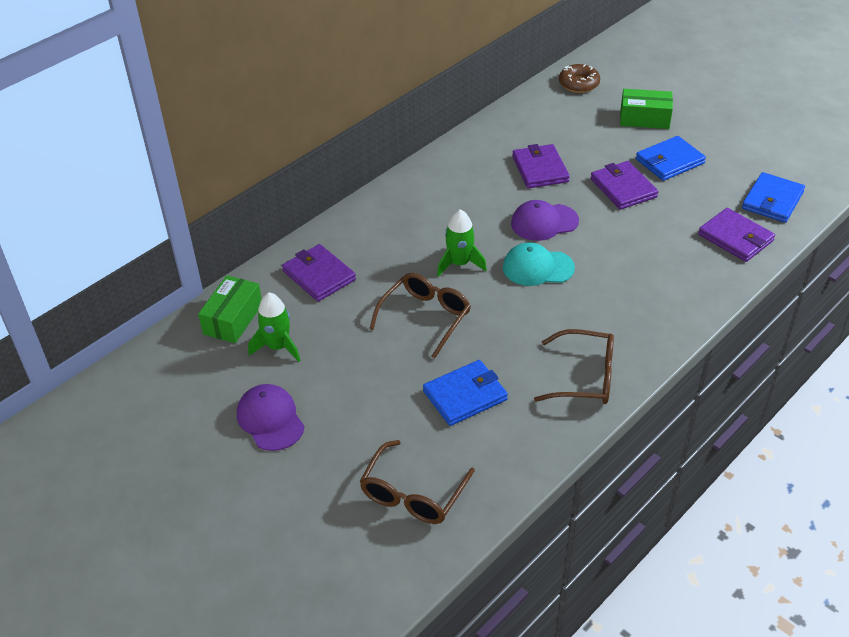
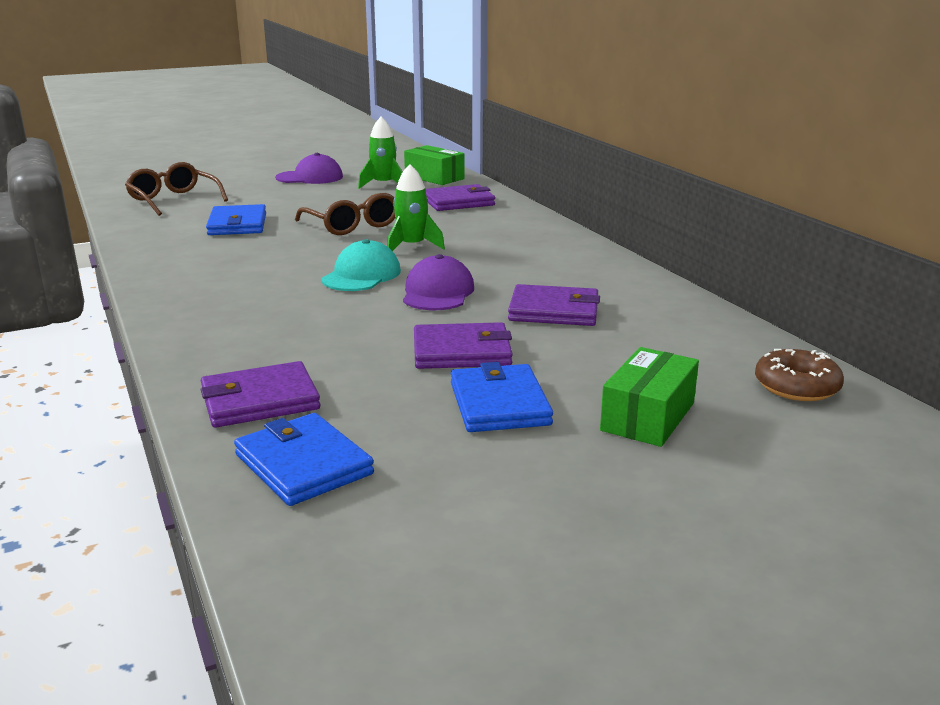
camera: 110 degrees right, 20 degrees down
(584, 377) = (181, 265): brown glasses -> none

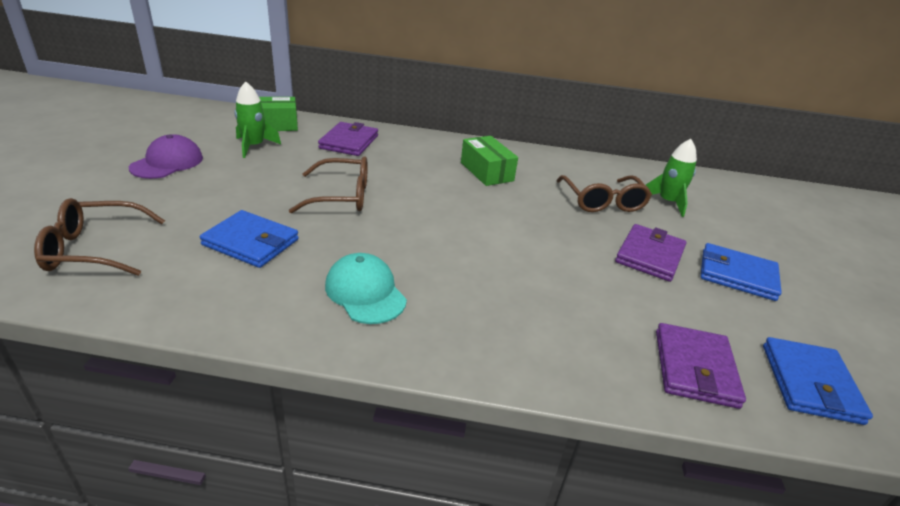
camera: 60 degrees left, 10 degrees up
(303, 464) = (810, 383): blue wallet -> blue wallet turned 75 degrees counterclockwise
(361, 275) = (468, 235): turquoise cap -> turquoise cap (365, 292)
(412, 246) = (427, 194): green rocket -> green rocket (667, 202)
(438, 292) = (535, 222): purple cap -> none
(554, 311) = (602, 201): purple wallet -> brown glasses
(648, 416) = (769, 240): green box -> green box (486, 171)
(796, 386) = (745, 191): brown donut -> none

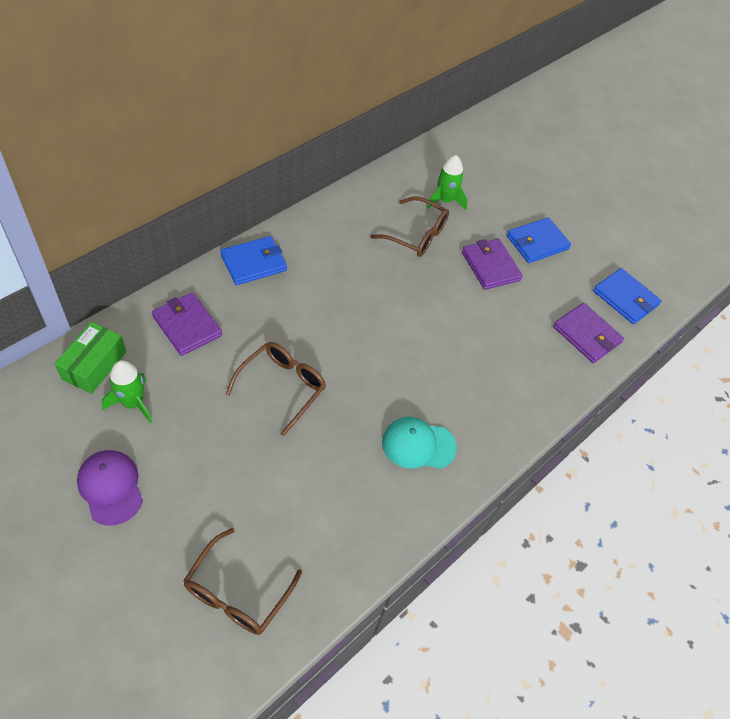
camera: 55 degrees left, 20 degrees up
(251, 242) = (306, 482): blue wallet -> blue wallet (254, 263)
(486, 171) = (320, 268): green box -> none

